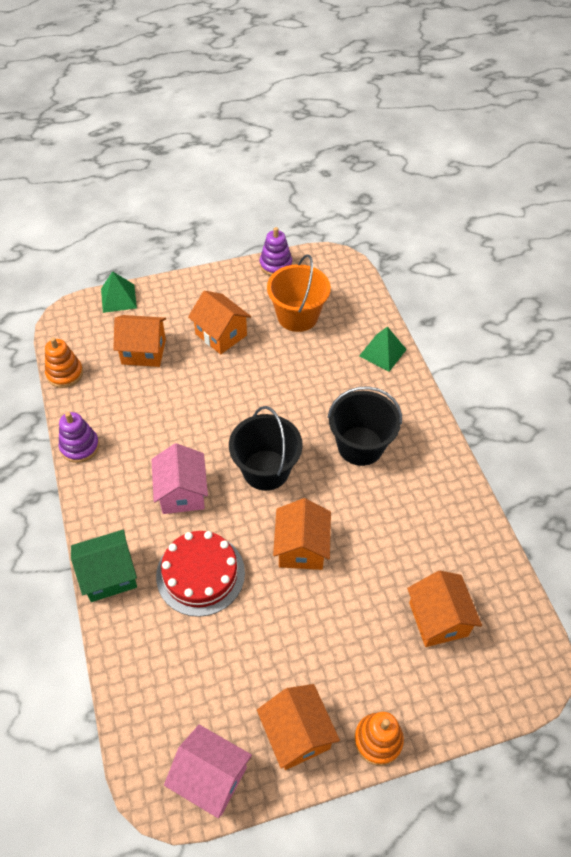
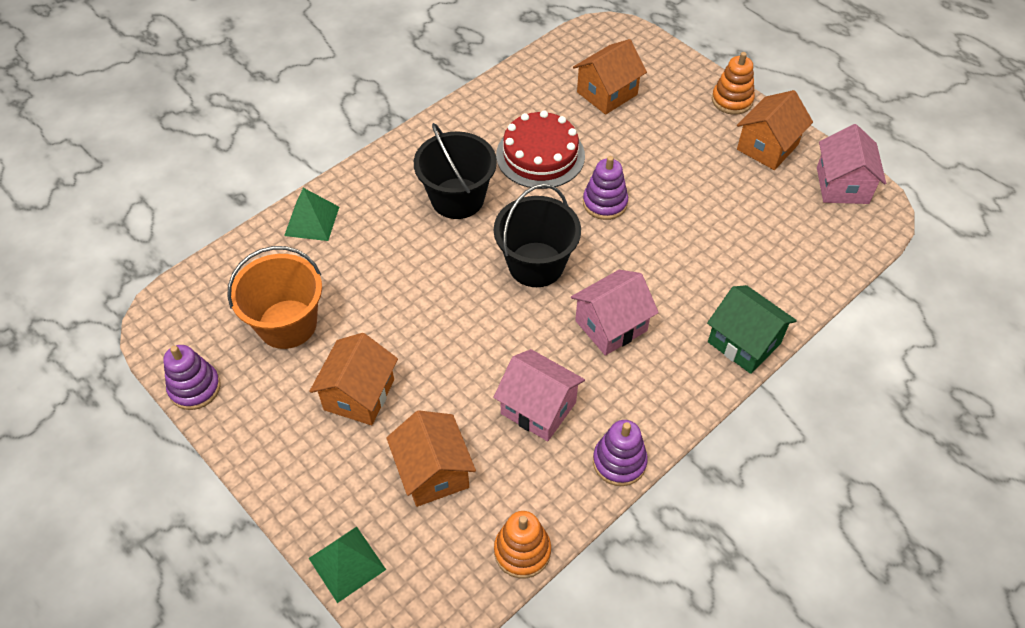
camera: 115 degrees left, 0 degrees up
(148, 420) = (538, 408): none -> pink house
(200, 574) = (687, 268): red cake -> red cake (540, 155)
(301, 547) = (605, 203): orange house -> purple stacking toy

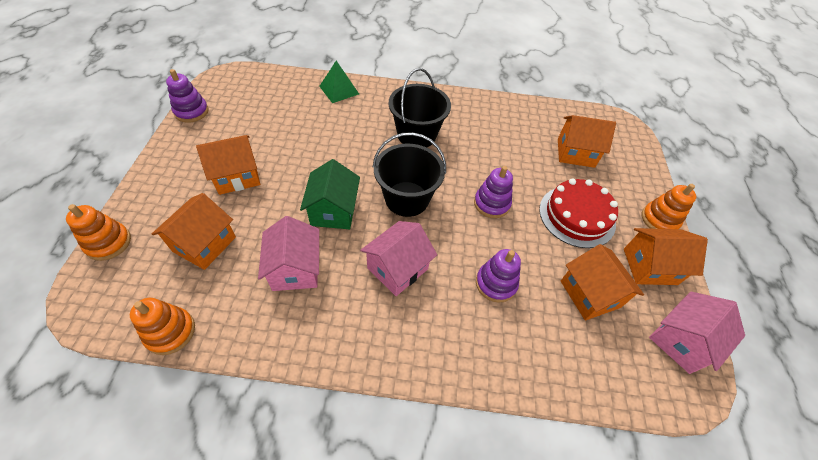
camera: 45 degrees right, 0 degrees up
(287, 324) = (262, 120): orange bucket -> none
(347, 564) = (108, 243): green pyramid -> orange stacking toy
(540, 155) = (490, 151): red cake -> red cake (577, 216)
(611, 326) = (397, 268): pink house -> pink house turned 60 degrees counterclockwise
(619, 462) = (286, 346): purple stacking toy -> purple stacking toy (496, 283)
(744, 342) = (462, 365): green house -> green house (333, 211)
(756, 208) = (590, 294): none -> orange house

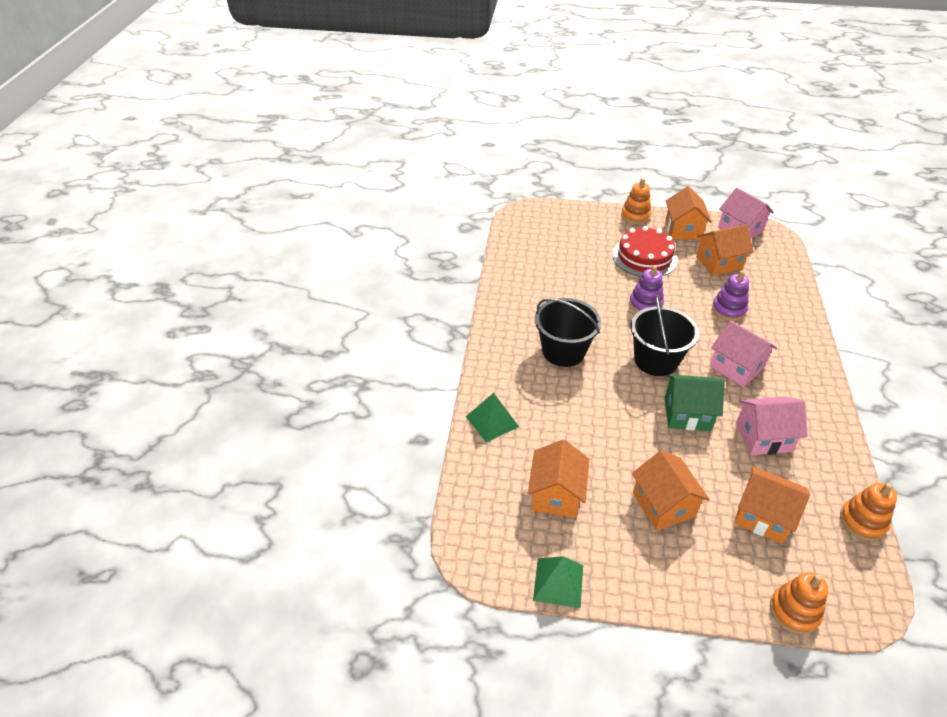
camera: 85 degrees left, 10 degrees down
(191, 112) = (558, 582): purple stacking toy -> green pyramid
(575, 153) = (568, 246): orange house -> orange house (556, 494)

